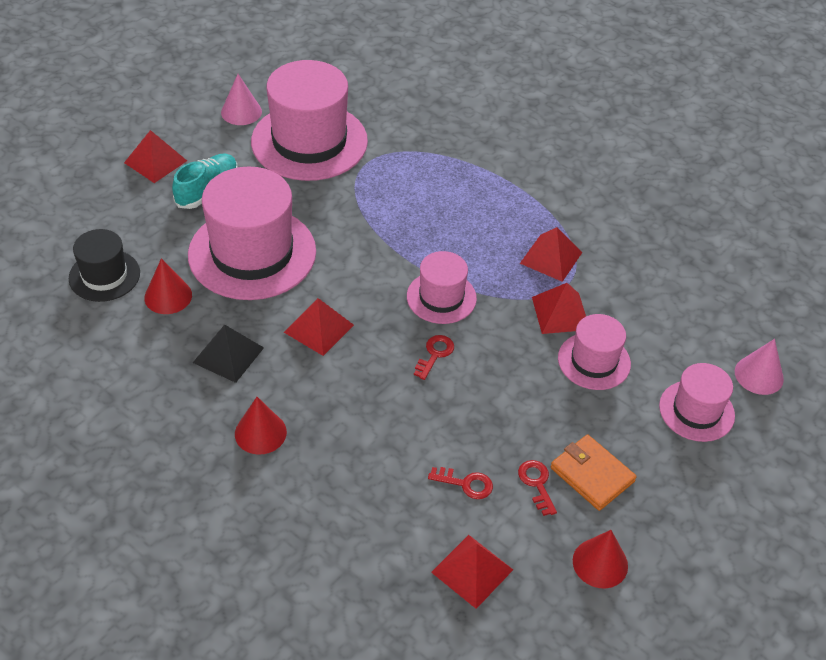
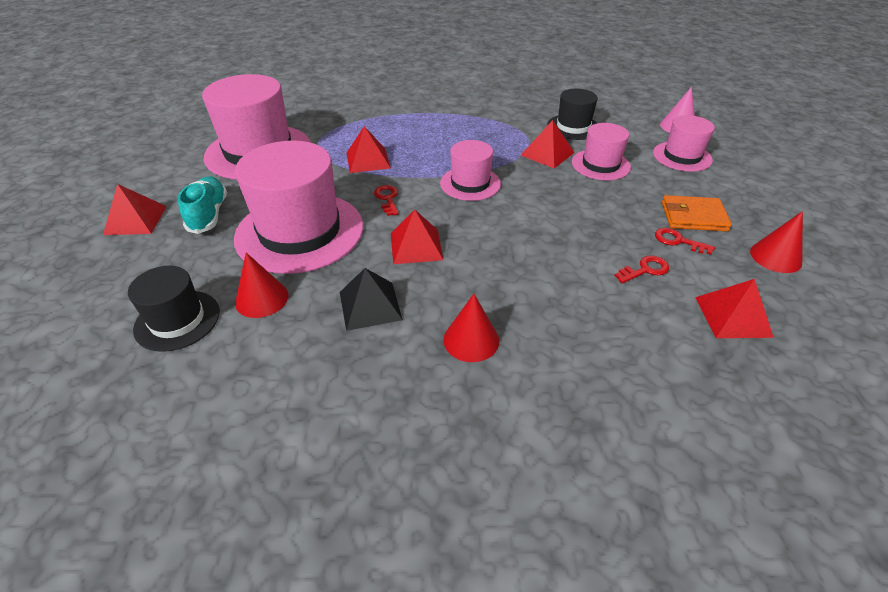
camera: 40 degrees left, 5 degrees down
(241, 112) = (180, 160): pink cone -> none
(435, 354) = (513, 214): red key -> red key (387, 198)
(551, 257) = (500, 133): red pyramid -> red pyramid (368, 160)
(638, 299) = (573, 127): none -> black hat

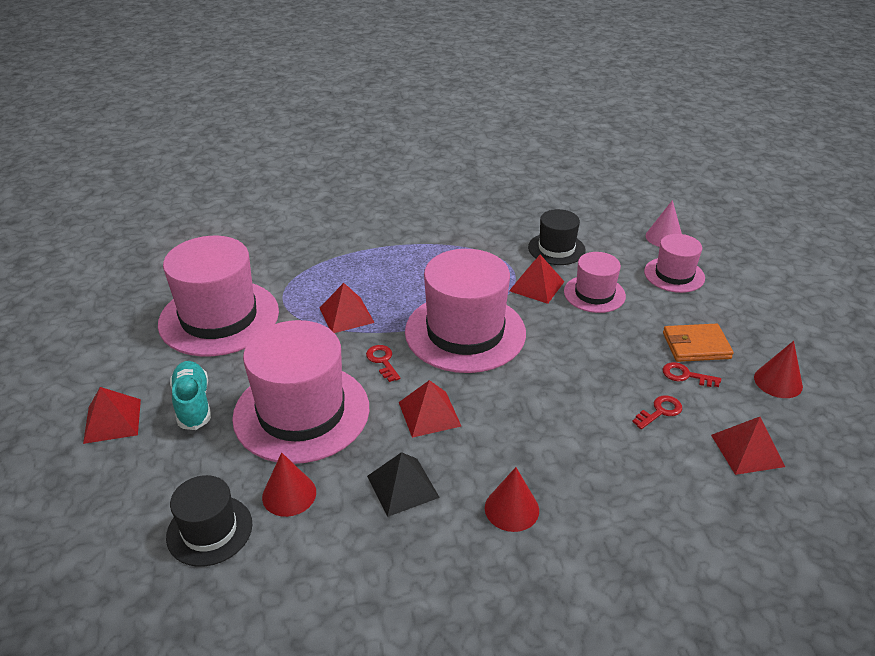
camera: 10 degrees left, 5 degrees down
(470, 183) = (465, 332): pink hat -> pink hat, size x1.86

